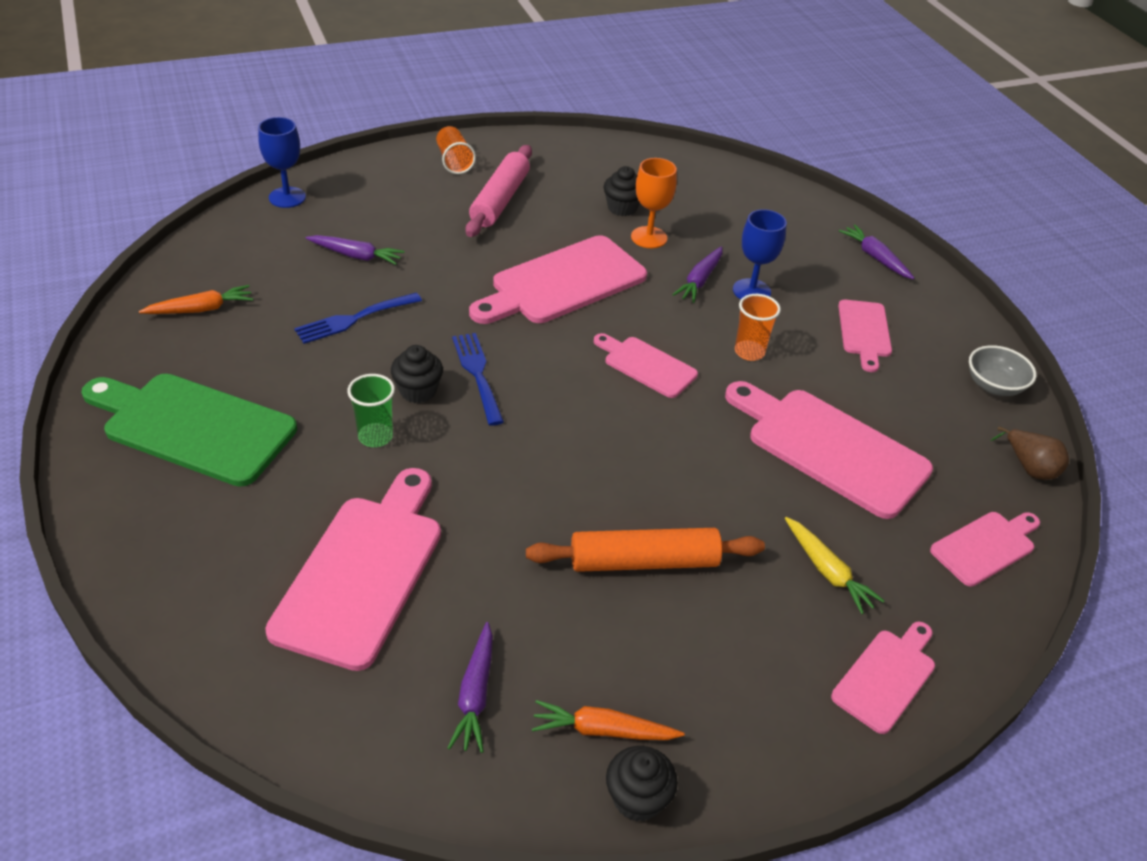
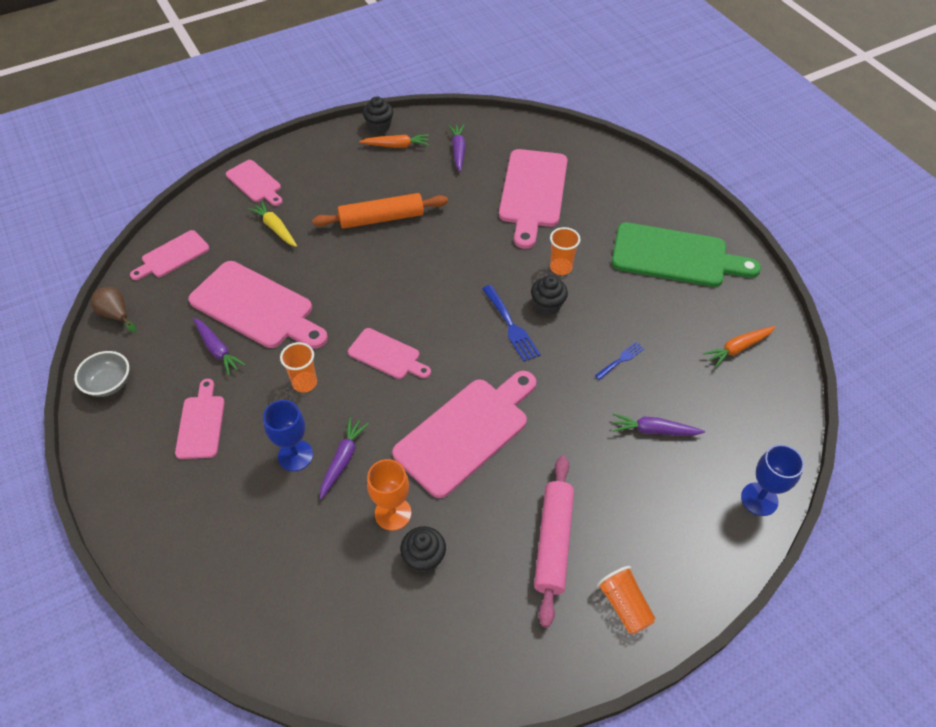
camera: 175 degrees right, 10 degrees up
(354, 319) = (620, 360): blue fork -> blue fork, size x0.60
(375, 437) = (561, 267): green cup -> orange cup
(875, 258) = (161, 530): purple carrot -> purple carrot (217, 349)
(886, 677) = (255, 183): pink cutting board -> pink cutting board turned 75 degrees counterclockwise

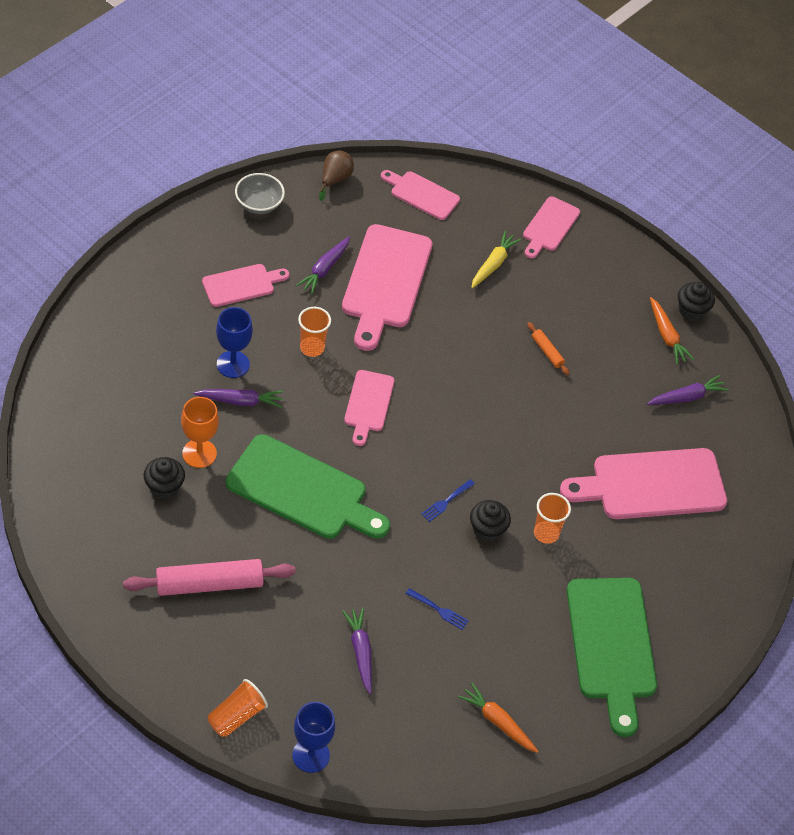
camera: 65 degrees right, 0 degrees up
(381, 218) = (547, 352): orange rolling pin -> orange rolling pin, size x0.46
(466, 432) = (302, 490): pink cutting board -> green cutting board
(510, 325) = (446, 501): blue fork -> blue fork, size x0.60
(624, 605) = (165, 650): orange cup -> orange cup (236, 716)

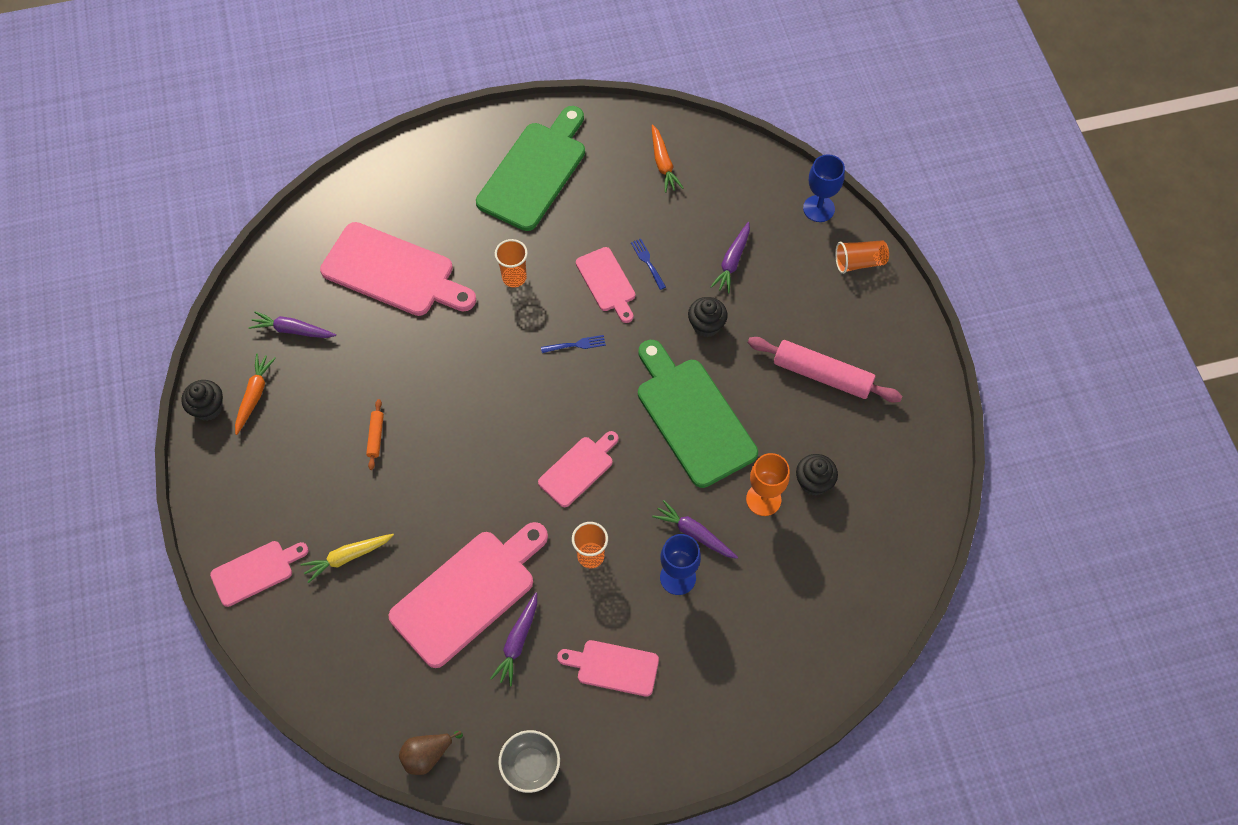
camera: 140 degrees left, 10 degrees up
(324, 269) = (517, 642): purple carrot -> purple carrot turned 135 degrees clockwise
(422, 194) = (351, 683): pink cutting board -> pink cutting board (607, 282)
(487, 530) = (560, 304): black cupcake -> black cupcake (706, 325)

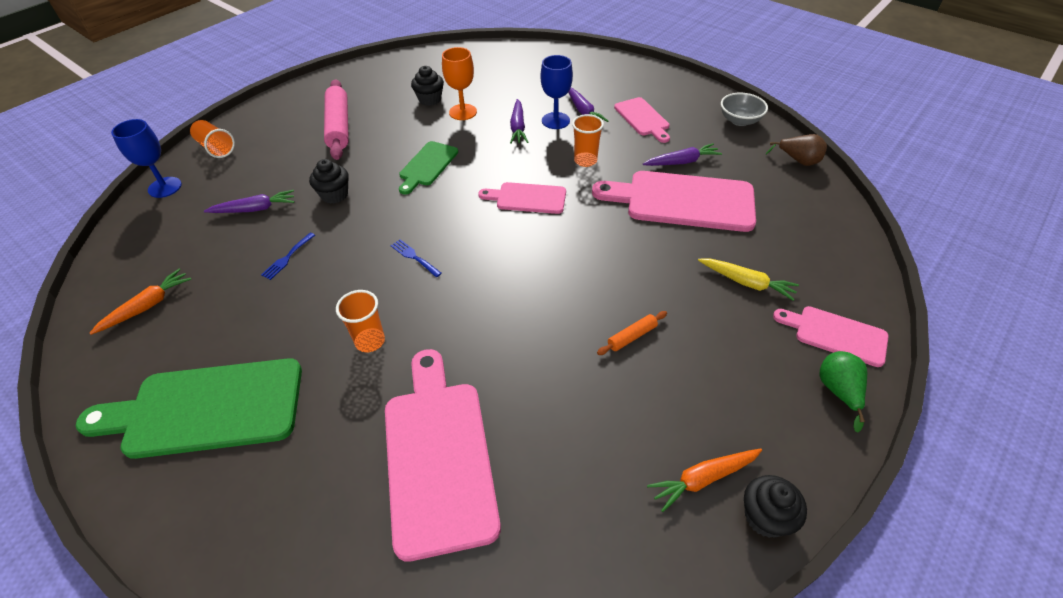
camera: 125 degrees left, 15 degrees down
(224, 525) = (838, 391): none -> green pear
(293, 330) = (596, 506): purple carrot -> purple carrot (583, 111)
(607, 282) = (329, 272): pink cutting board -> none
(692, 417) = (427, 166): green cutting board -> green cutting board, size x0.55

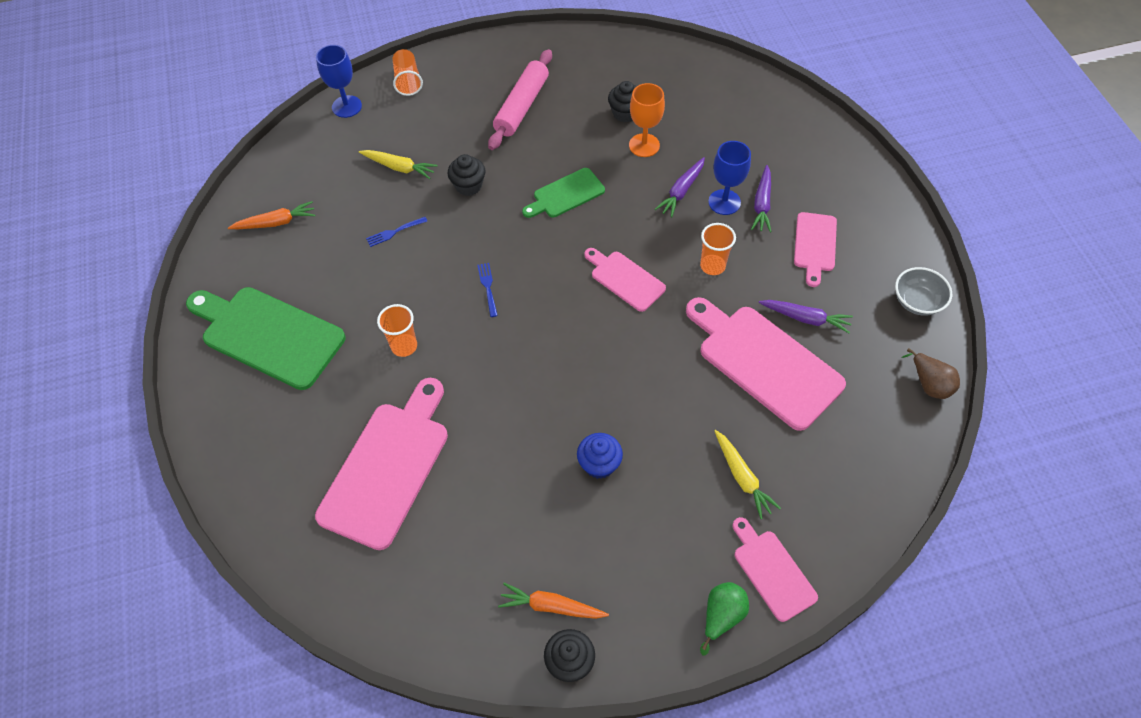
camera: 35 degrees right, 10 degrees up
(255, 209) = (399, 167): purple carrot -> yellow carrot
(632, 336) = (599, 464): orange rolling pin -> blue cupcake

